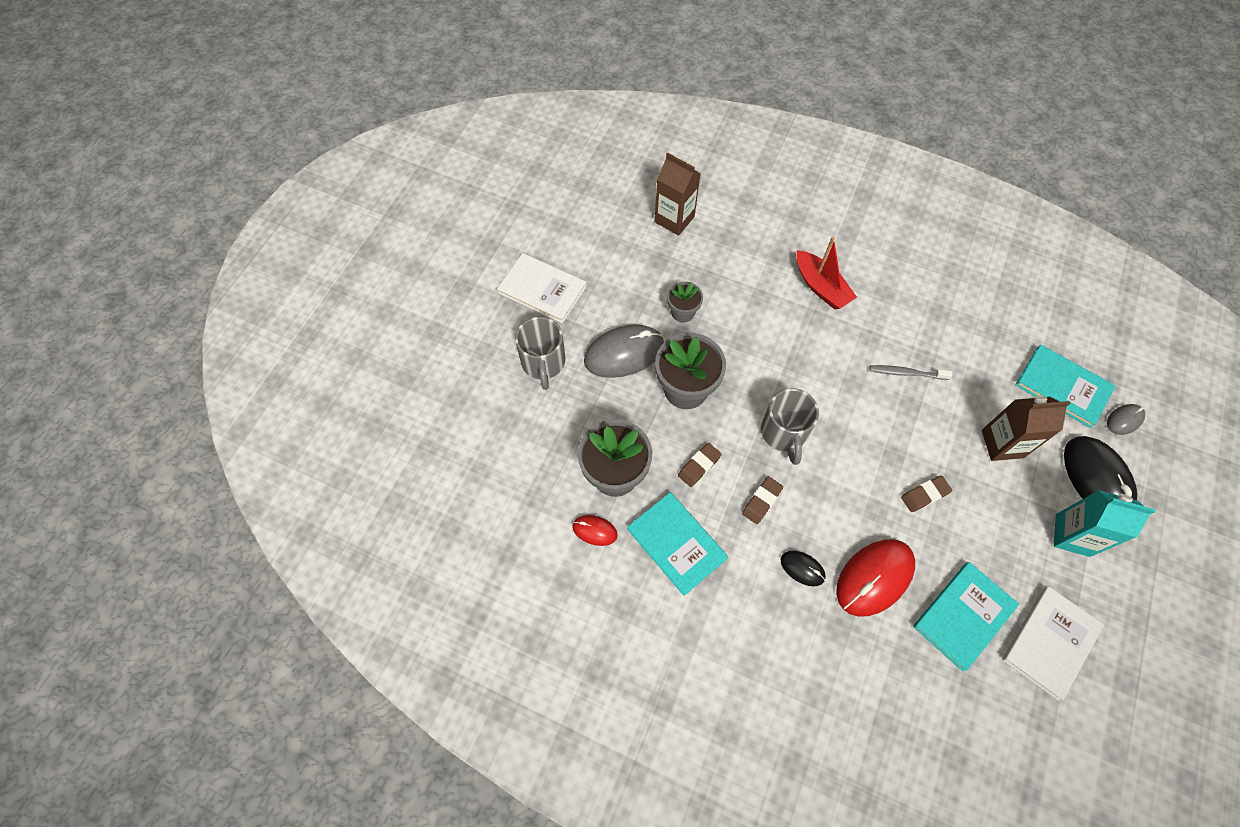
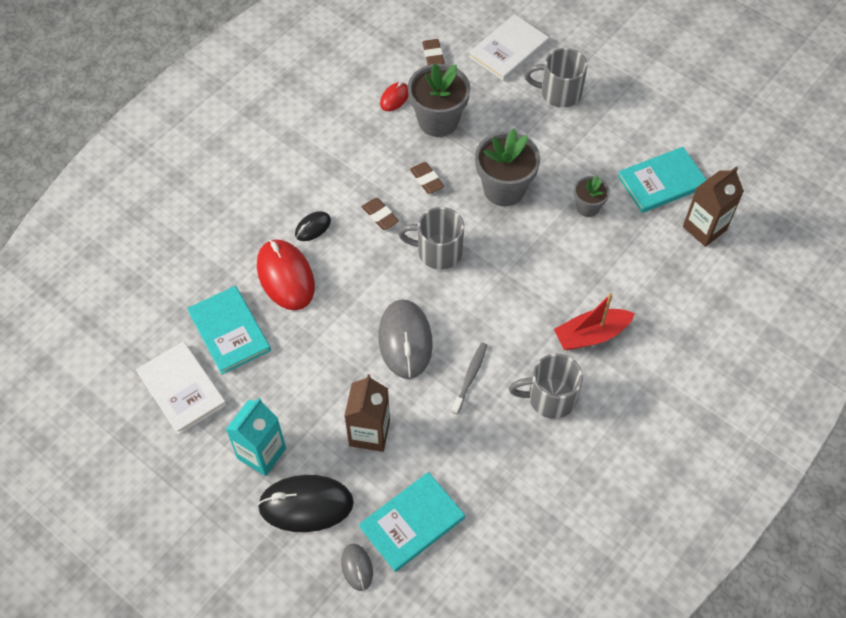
camera: 105 degrees right, 5 degrees down
(542, 289) = (638, 106): white book -> white book (508, 49)
(624, 353) = (554, 152): grey mouse -> grey mouse (405, 340)
(676, 544) = (365, 148): turquoise book -> turquoise book (661, 181)
(896, 307) = (550, 398): none -> grey mug
(924, 495) = (342, 343): brown eraser -> brown eraser (433, 55)

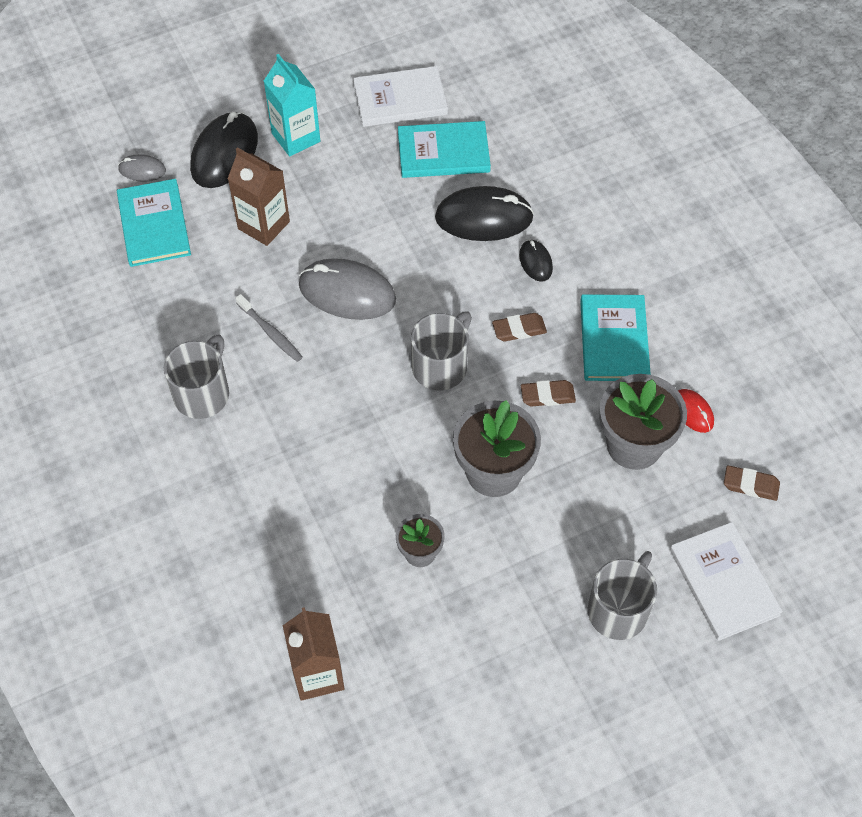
camera: 115 degrees right, 0 degrees up
(285, 276) = (484, 217): red mouse -> black mouse
(591, 335) = (250, 469): red boat -> none
(661, 181) = (413, 662): turquoise book -> turquoise book (614, 340)

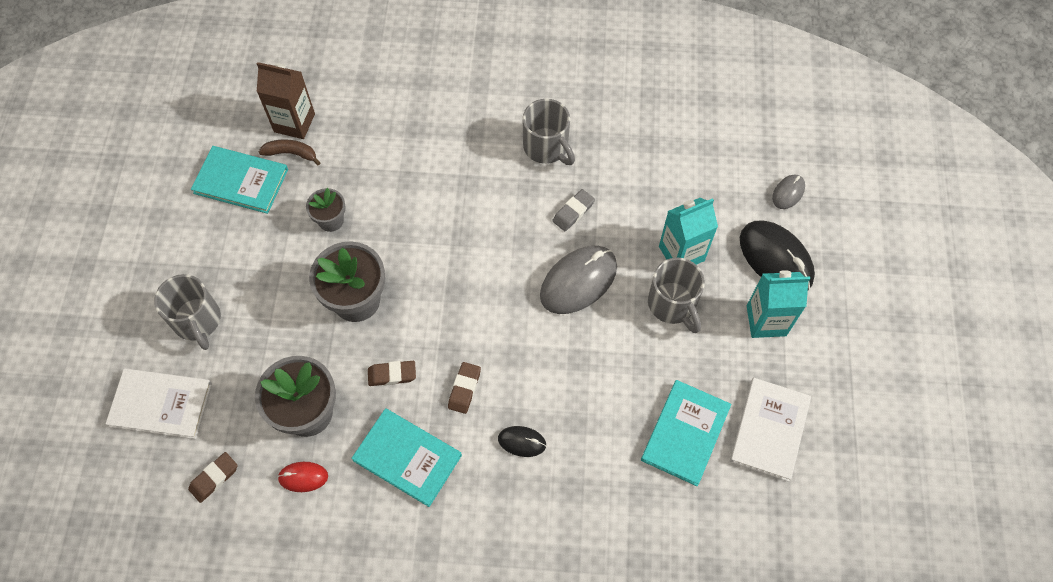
camera: 120 degrees right, 5 degrees up
(154, 225) = (724, 178): turquoise book -> turquoise book (241, 181)
(264, 225) = (681, 253): brown carton -> turquoise carton
(270, 332) = (573, 212): grey toothbrush -> grey eraser
(361, 650) = (291, 153): none -> brown banana
(441, 366) = (468, 313): grey mug -> grey mug (672, 304)
(484, 217) = (593, 426): black mouse -> none
(547, 395) = (392, 375): brown eraser -> brown eraser turned 60 degrees clockwise

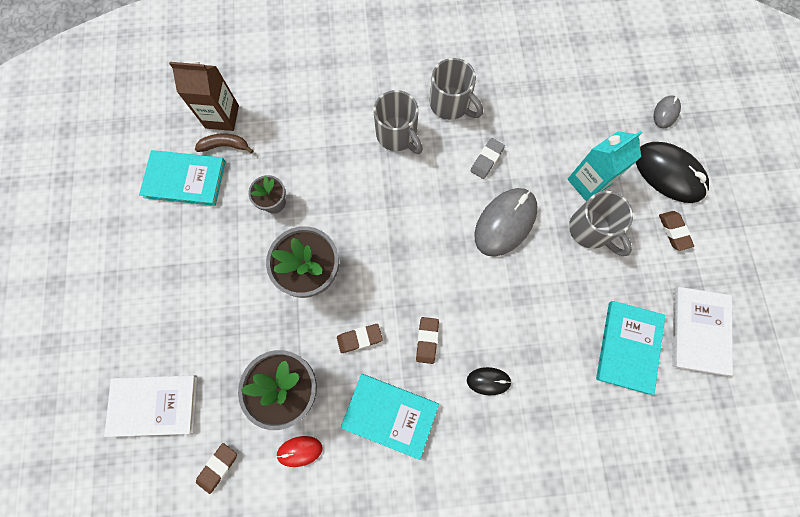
camera: 10 degrees left, 10 degrees up
(197, 321) = (172, 318): grey mug -> grey mug (397, 135)
(766, 320) = (673, 231): turquoise carton -> brown eraser

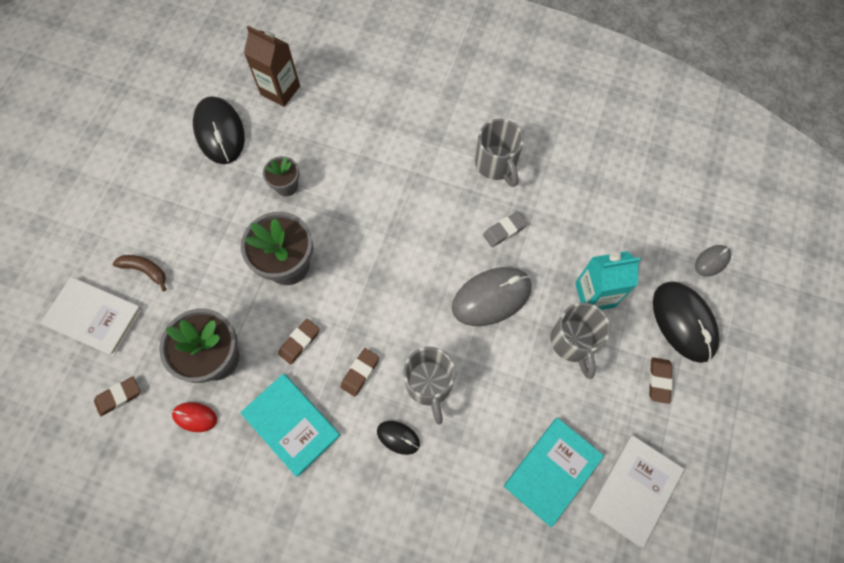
camera: 25 degrees right, 5 degrees down
(185, 179) = (220, 132): turquoise book -> black mouse
(225, 146) = (269, 117): brown banana -> brown banana (145, 270)
(359, 338) = (299, 342): brown eraser -> brown eraser turned 60 degrees counterclockwise
(397, 135) = (430, 172): grey mug -> grey mug (429, 384)

